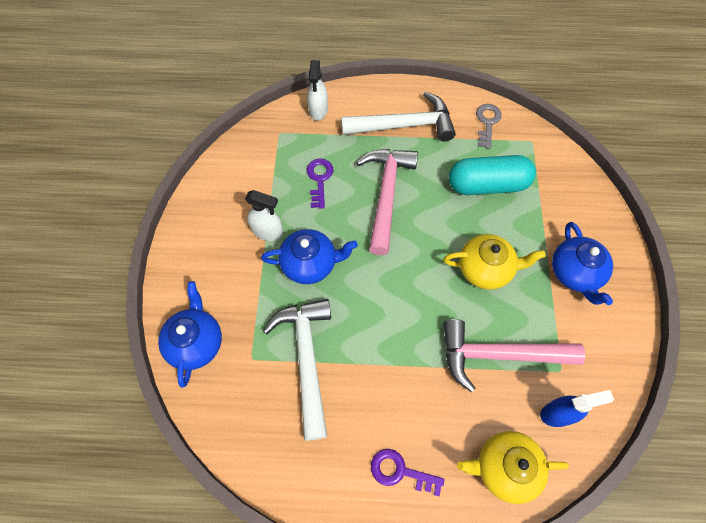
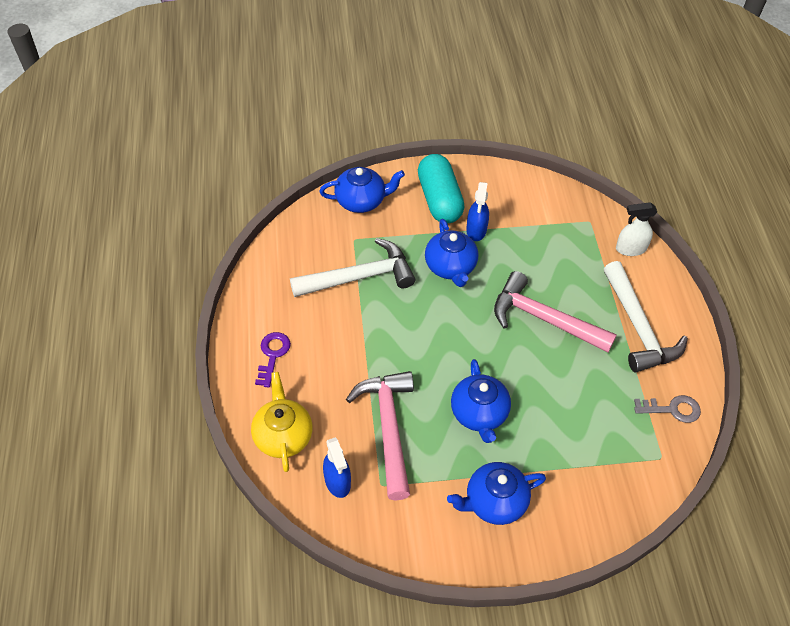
camera: 80 degrees right, 10 degrees down
(268, 231) = (476, 230): white spray bottle -> blue spray bottle
(319, 179) = (545, 261): purple key -> none
(386, 194) = (543, 319): pink hammer -> pink hammer turned 150 degrees counterclockwise
(485, 269) = (479, 414): yellow teapot -> blue teapot
(487, 185) = (584, 412): turquoise capsule -> turquoise capsule (439, 199)

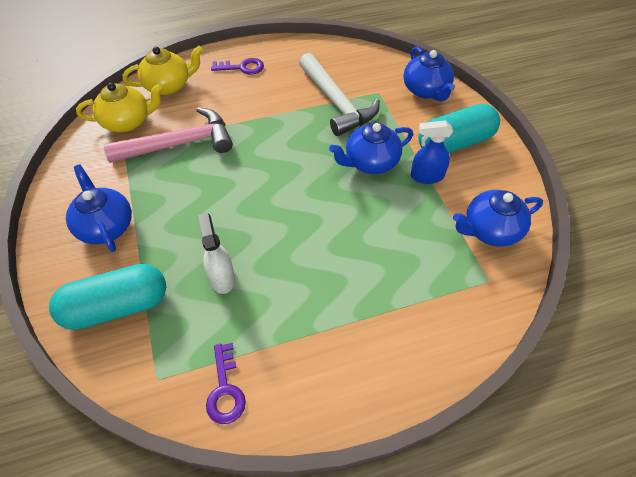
camera: 80 degrees right, 0 degrees up
(337, 482) = (127, 121): blue spray bottle -> yellow teapot
(479, 414) = (200, 204): blue teapot -> blue teapot (490, 230)
(543, 319) = (327, 246): pink hammer -> none
(591, 489) = (117, 307): none -> turquoise capsule
(630, 249) = (463, 330): white spray bottle -> white spray bottle (222, 277)
(638, 327) = (340, 345): white hammer -> none
(672, 409) = (225, 389): grey key -> purple key

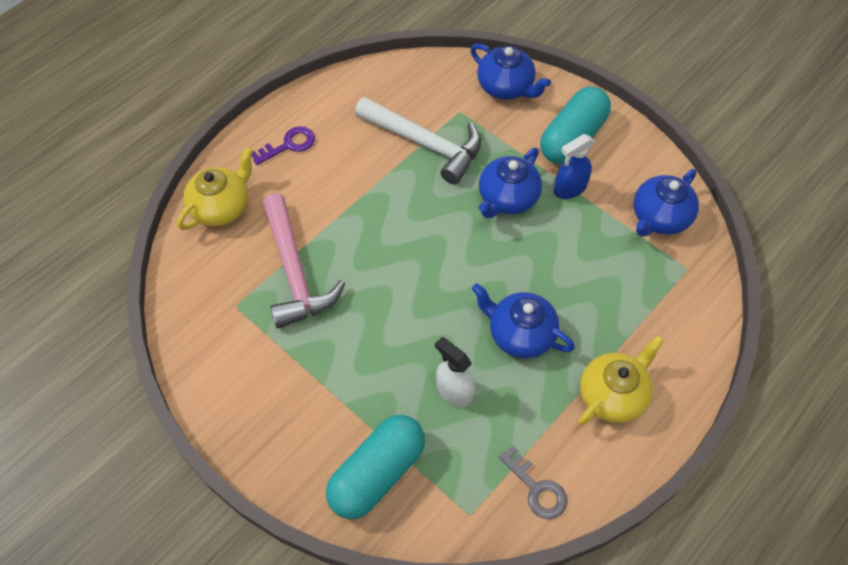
camera: 30 degrees left, 5 degrees up
(105, 226) = (294, 402): blue teapot -> blue teapot (520, 334)
(127, 121) = (212, 274): yellow teapot -> yellow teapot (613, 395)
(180, 144) = (295, 272): pink hammer -> pink hammer turned 120 degrees clockwise
(225, 389) = (536, 488): purple key -> grey key

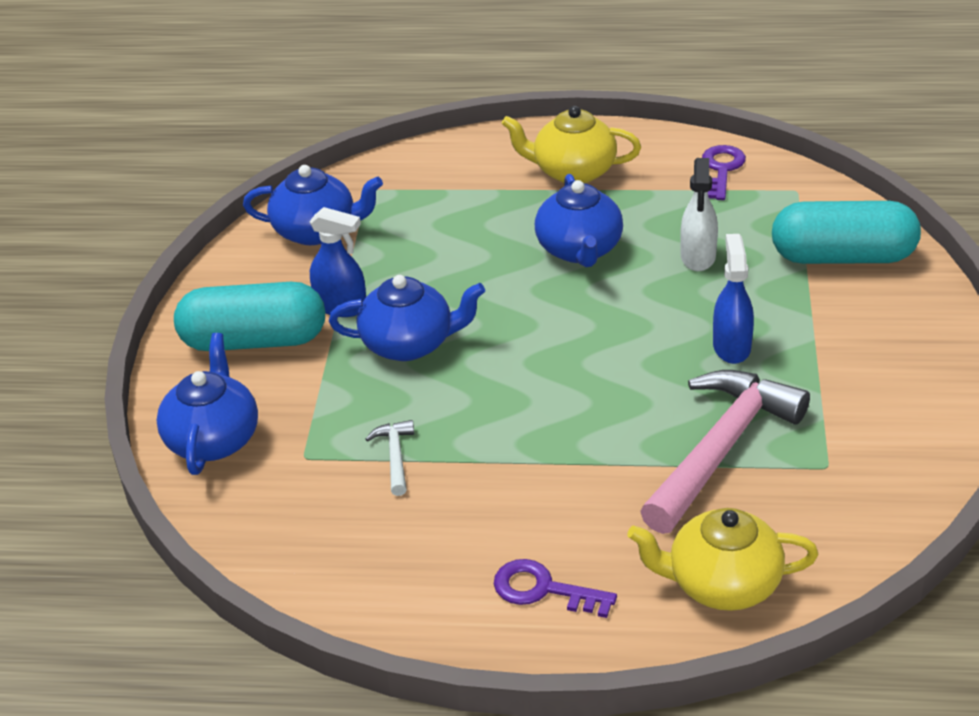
camera: 125 degrees left, 20 degrees down
(360, 340) = (731, 346): none -> blue spray bottle
(425, 144) = (395, 456): white hammer -> white hammer, size x0.42
(536, 488) = (721, 170): grey key -> purple key

